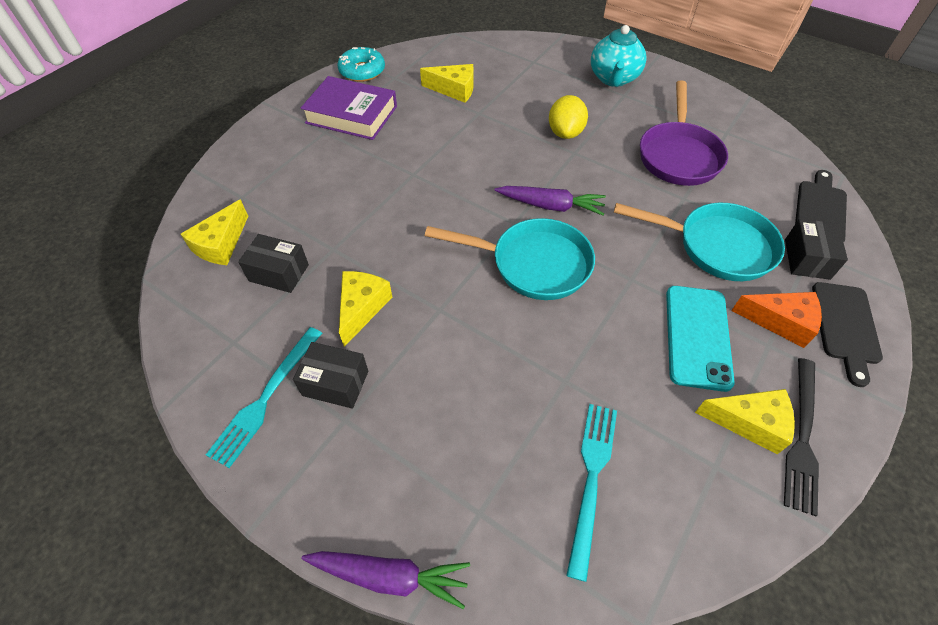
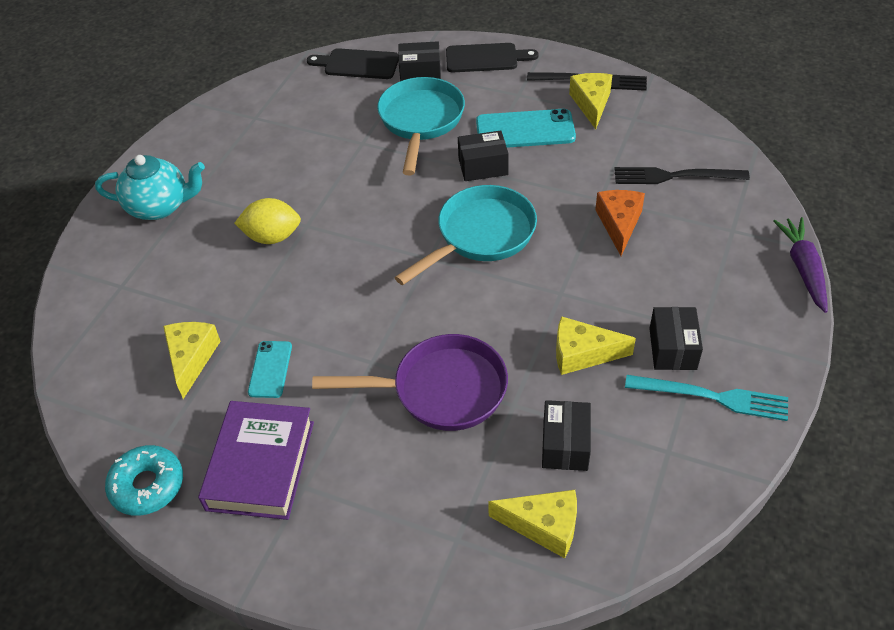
camera: 100 degrees left, 5 degrees down
(429, 123) = (270, 369): none -> turquoise phone
(533, 264) = (480, 235): turquoise pan -> turquoise pan turned 45 degrees clockwise
(550, 206) = (396, 234): purple carrot -> none
(591, 479) = (675, 176): turquoise fork -> black fork
(636, 285) = (483, 166): none -> black box
(678, 155) = (298, 148): purple pan -> purple pan (441, 390)
(780, 322) = (493, 88): orange cheese -> orange cheese (619, 224)

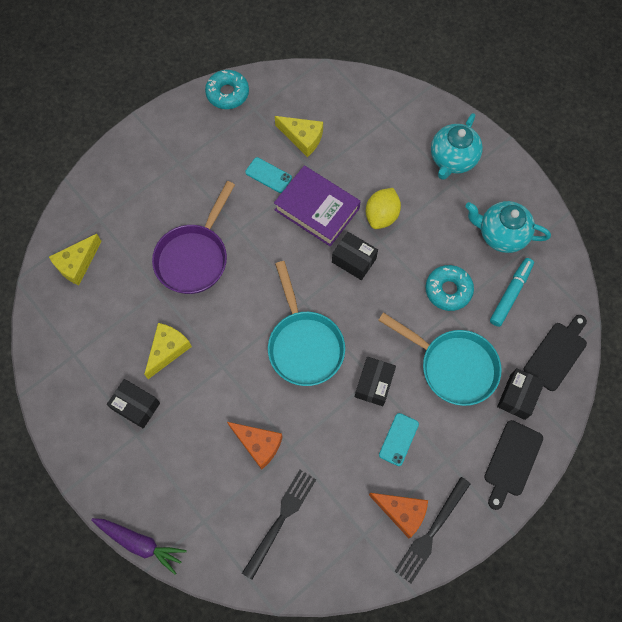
camera: 115 degrees right, 20 degrees up
(244, 138) = (501, 234): none -> turquoise teapot
(260, 465) = (205, 148): purple book -> purple book (317, 209)
(312, 110) = (510, 294): none -> turquoise marker
(336, 153) = (448, 290): none -> turquoise donut
(525, 130) = (398, 439): turquoise phone -> turquoise phone, size x0.57
(565, 445) = (115, 302): black box -> black box (354, 260)
(591, 104) = (402, 512): yellow cheese -> orange cheese
(712, 397) = (89, 404): turquoise fork -> none

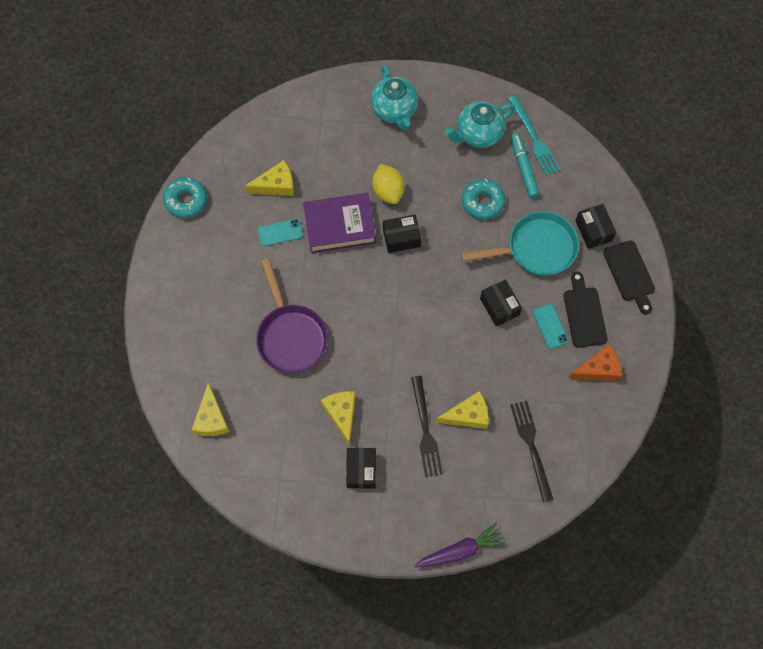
camera: 45 degrees left, 0 degrees up
(136, 406) = (361, 470): black box -> black box turned 75 degrees counterclockwise
(258, 444) = (467, 415): orange cheese -> yellow cheese
(304, 345) = (428, 324): turquoise pan -> none
(431, 532) = (627, 363): black fork -> black fork (425, 429)
(545, 277) = (533, 138): none -> turquoise fork
(557, 353) = (589, 181): black cutting board -> black cutting board (584, 314)

